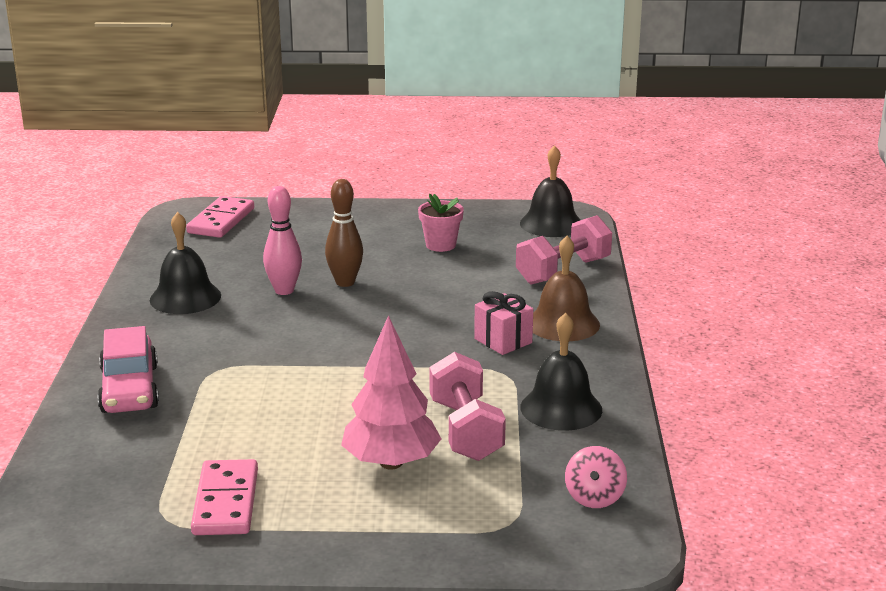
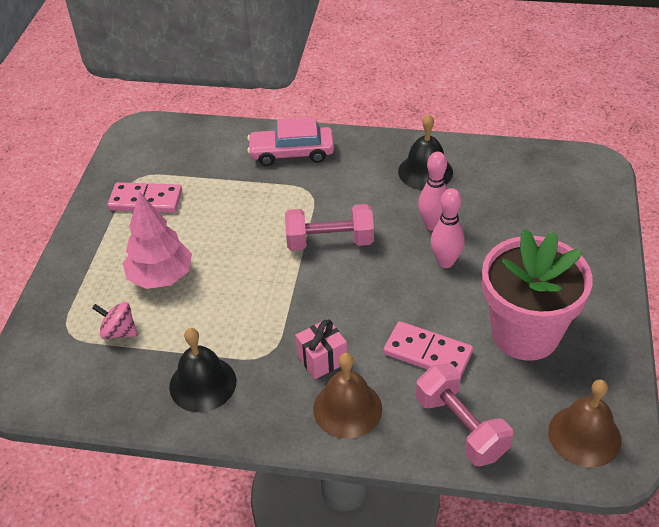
camera: 100 degrees right, 20 degrees up
(221, 221) = (575, 186): pink domino -> pink domino (427, 353)
(345, 282) = (445, 262): brown bowling pin -> pink bowling pin
(440, 245) = (525, 333): pink flower pot -> pink flower pot, size x2.26
(466, 430) = (189, 320): pink dumbbell -> pink dumbbell (330, 242)
(551, 224) = (584, 435): black bell -> brown bell
(594, 497) = (77, 384): pink spinning top -> pink spinning top (119, 332)

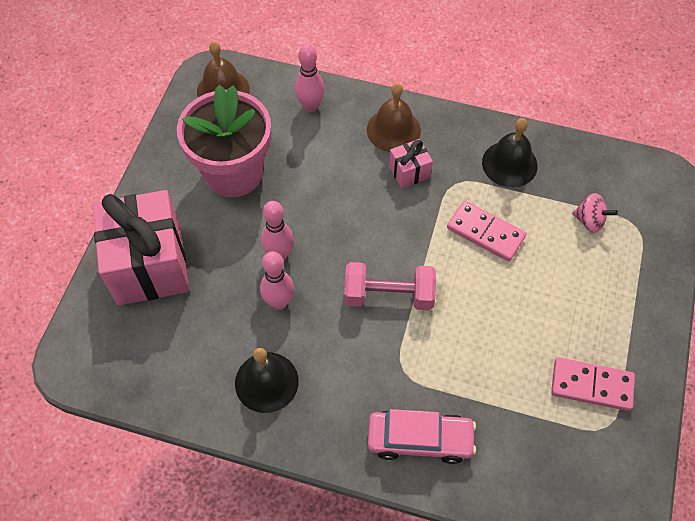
camera: 175 degrees left, 15 degrees up
(161, 277) = (559, 276): pink tree -> none
(427, 353) = (320, 166): pink domino -> pink domino (485, 232)
(461, 427) = (310, 106): pink dumbbell -> pink bowling pin
(570, 238) = (149, 265): none -> pink gift

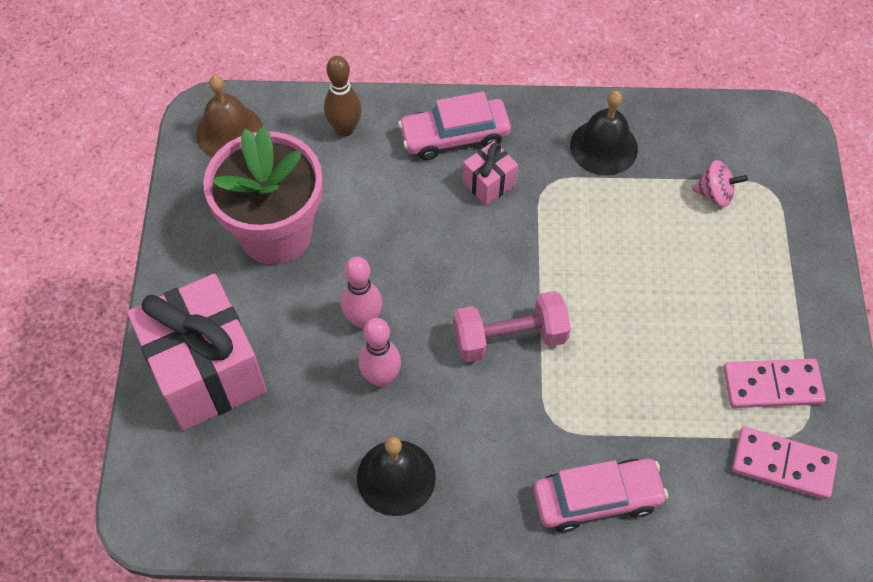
camera: 15 degrees left, 0 degrees up
(310, 106) = (345, 129): pink bowling pin -> brown bowling pin
(393, 130) = (454, 136): brown bell -> pink car
(485, 232) = (600, 236): pink domino -> pink domino (783, 464)

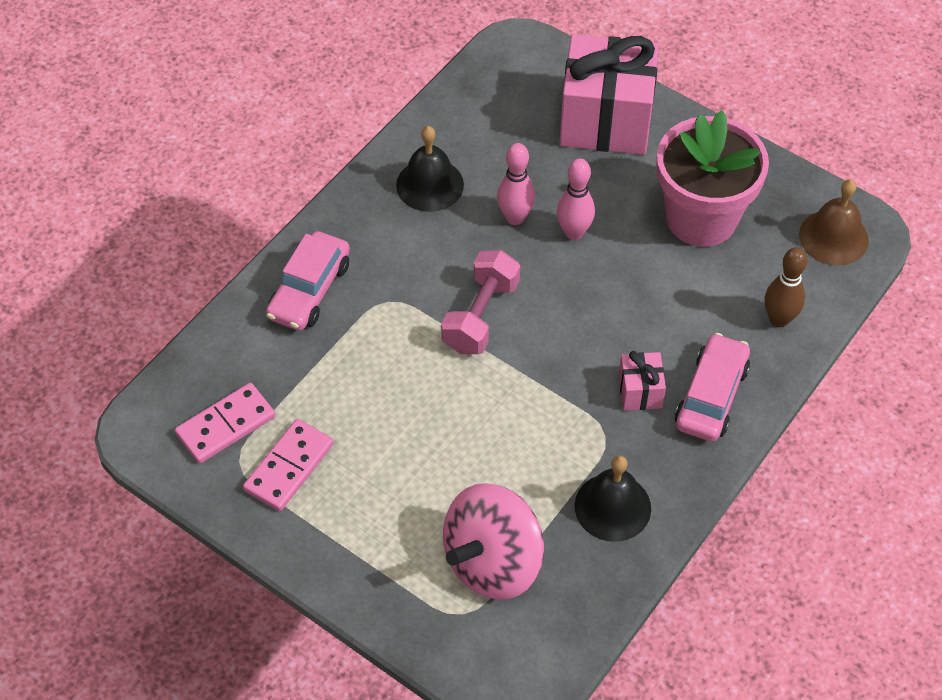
camera: 125 degrees right, 5 degrees down
(715, 194) = (493, 562): pink spinning top -> pink spinning top, size x2.19

